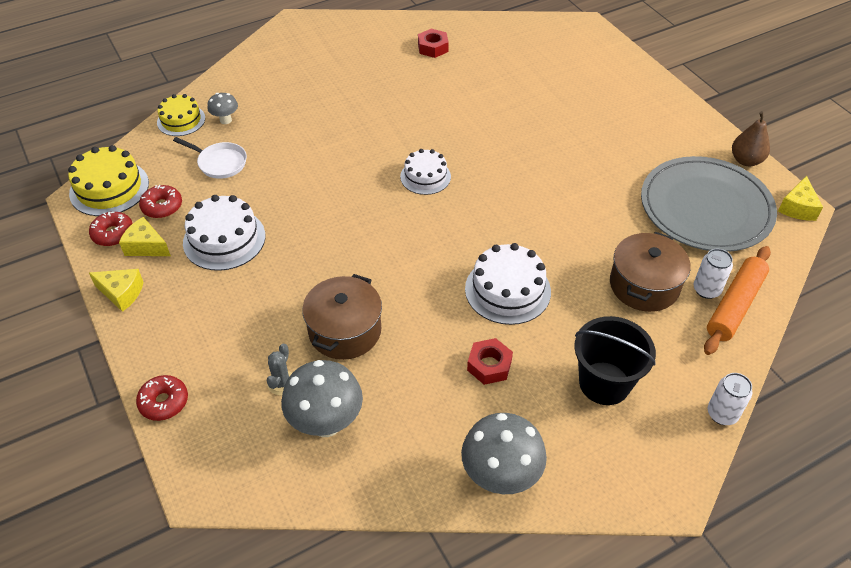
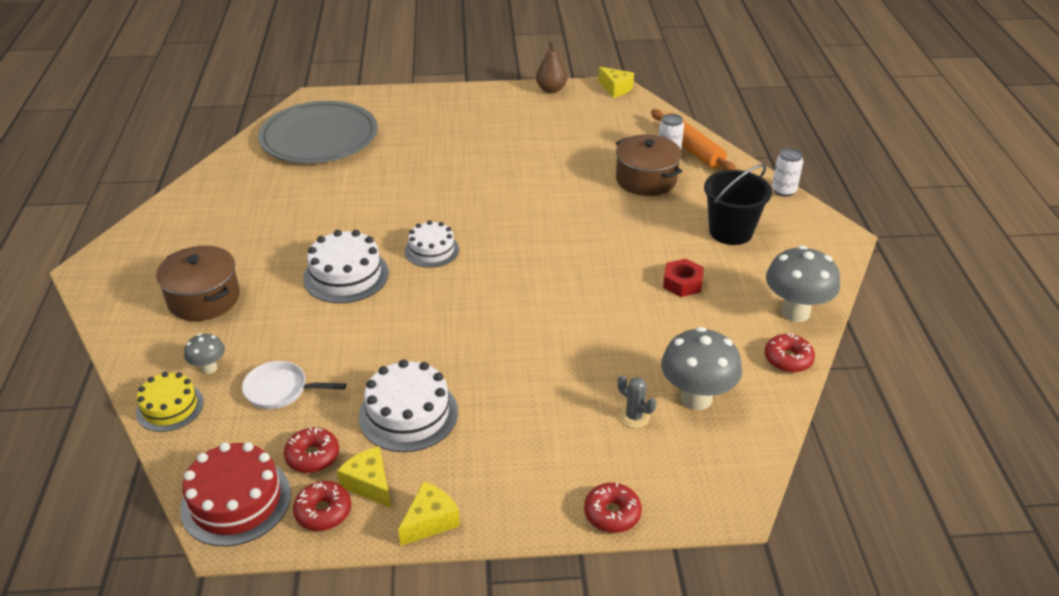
camera: 65 degrees left, 10 degrees down
(109, 188) = (236, 501): yellow cake -> red cake
(146, 246) = (369, 484): yellow cheese -> yellow cheese turned 90 degrees clockwise
(220, 163) = (280, 390): white pan -> white pan turned 135 degrees counterclockwise
(345, 330) = (594, 357): brown pot -> brown pot (204, 298)
(420, 487) = (788, 359): none -> red donut
(433, 48) = (247, 190): red nut -> none
(507, 290) = (607, 247): white cake -> white cake (346, 275)
(706, 208) = (586, 124): grey plate -> grey plate (319, 137)

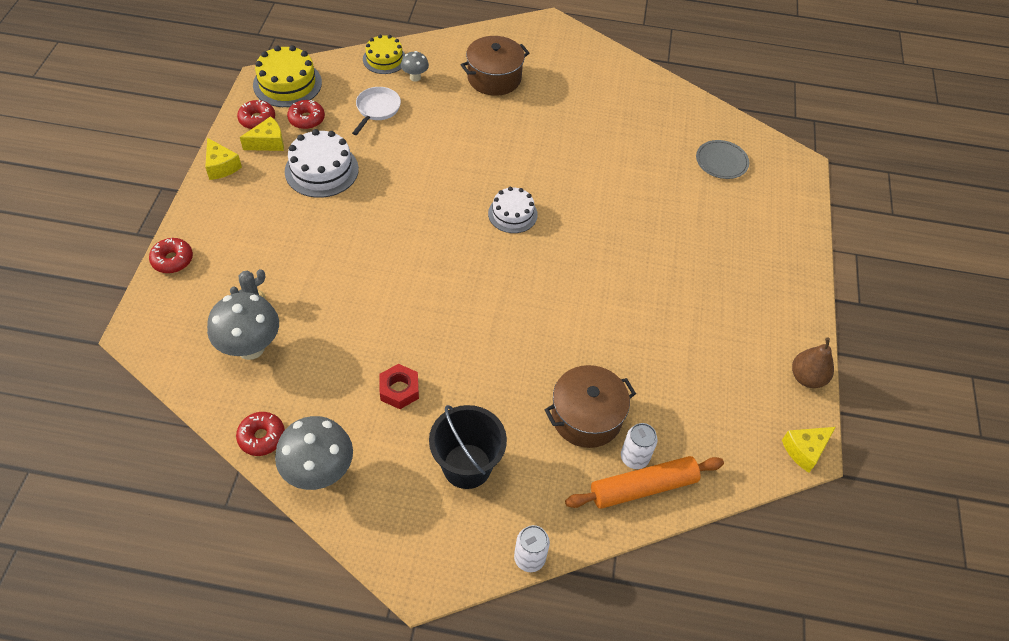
camera: 100 degrees right, 15 degrees up
(236, 501) = (287, 84): red cake -> yellow cake
(319, 137) = (721, 161): grey plate -> grey plate, size x0.45
(346, 275) = (495, 156): white cake -> none

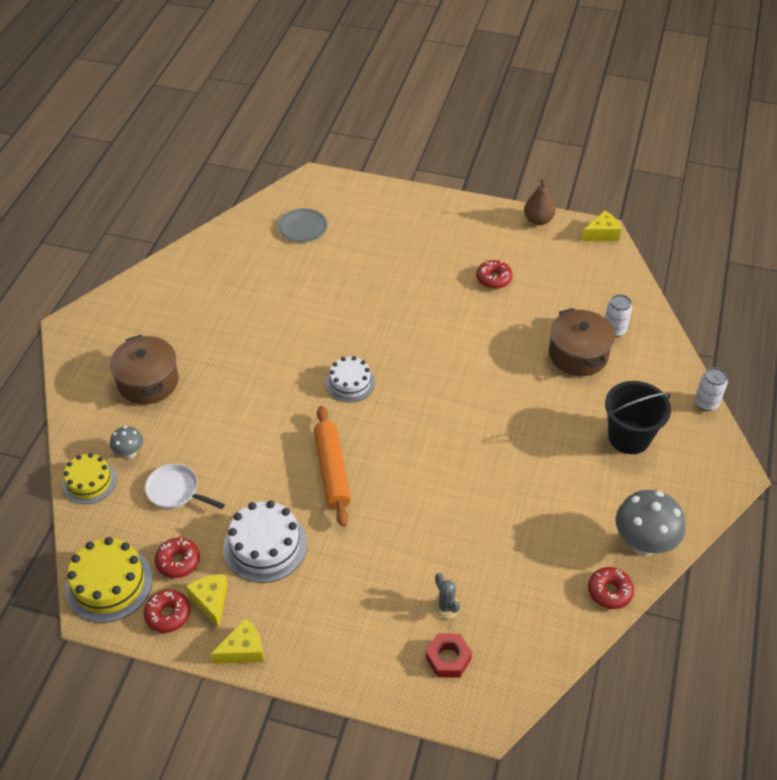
camera: 80 degrees left, 5 degrees down
(172, 260) = (385, 691): red donut -> red donut (493, 279)
(251, 348) = (507, 606): grey mushroom -> none
(399, 390) = (555, 482): red nut -> red nut (448, 658)
(643, 487) = (640, 328): orange rolling pin -> orange rolling pin (332, 470)
(805, 450) = (602, 234): yellow cheese -> yellow cheese turned 90 degrees counterclockwise

